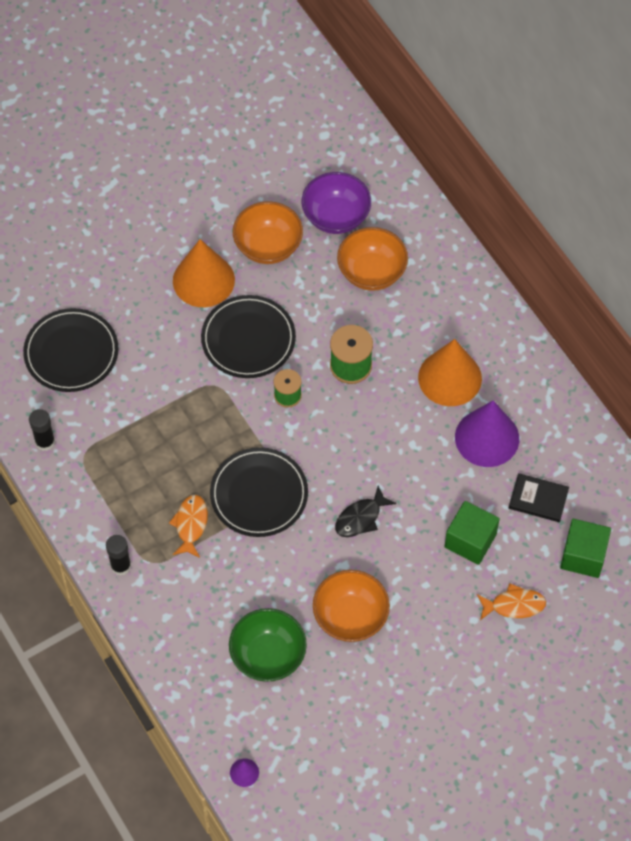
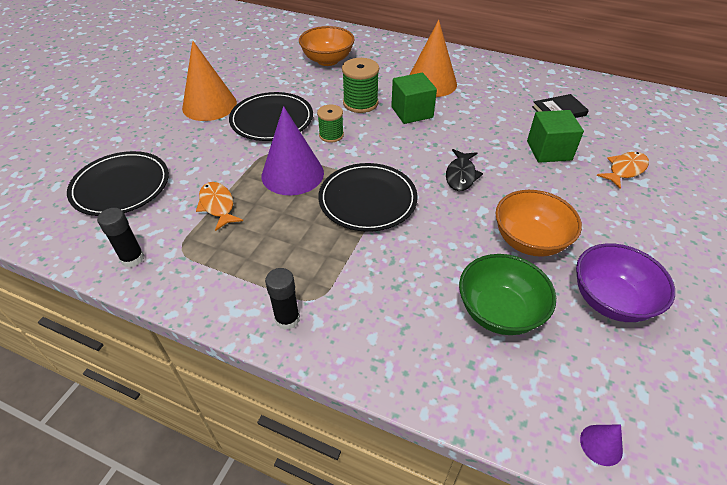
camera: 35 degrees left, 15 degrees down
(190, 525) = (328, 249): orange fish -> orange fish (218, 206)
(268, 246) = (244, 74): orange bowl -> none
(336, 216) = (279, 48): purple bowl -> purple bowl (610, 300)
(487, 438) = (489, 98): purple cone -> purple cone (292, 174)
(583, 556) = (624, 124): green cube -> green cube (412, 112)

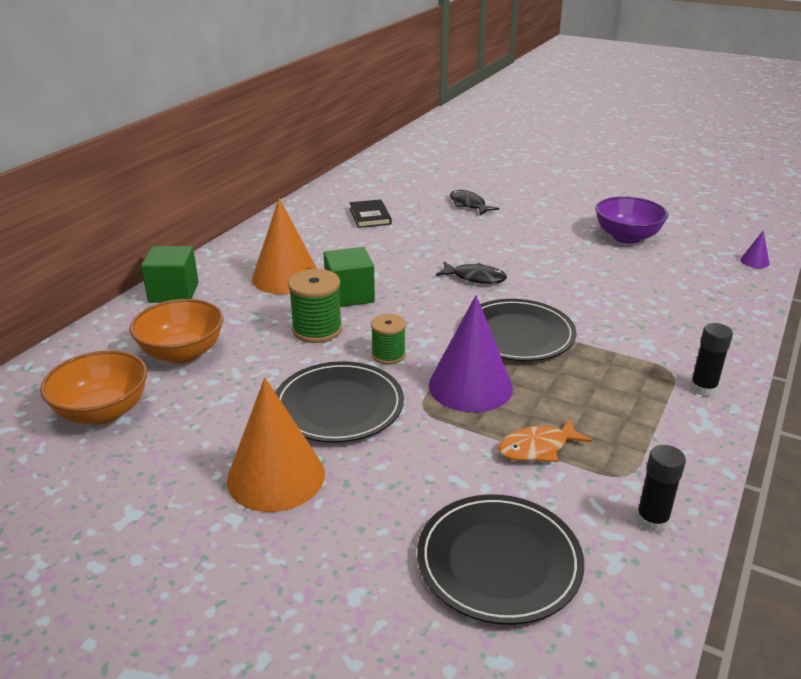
camera: 85 degrees left, 15 degrees down
(499, 312) = (654, 281): green bowl -> none
(529, 241) = (567, 257): orange bowl -> orange bowl (103, 412)
(549, 150) = (437, 231): green cube -> green cube (174, 292)
(625, 170) = (469, 205): orange fish -> black fish

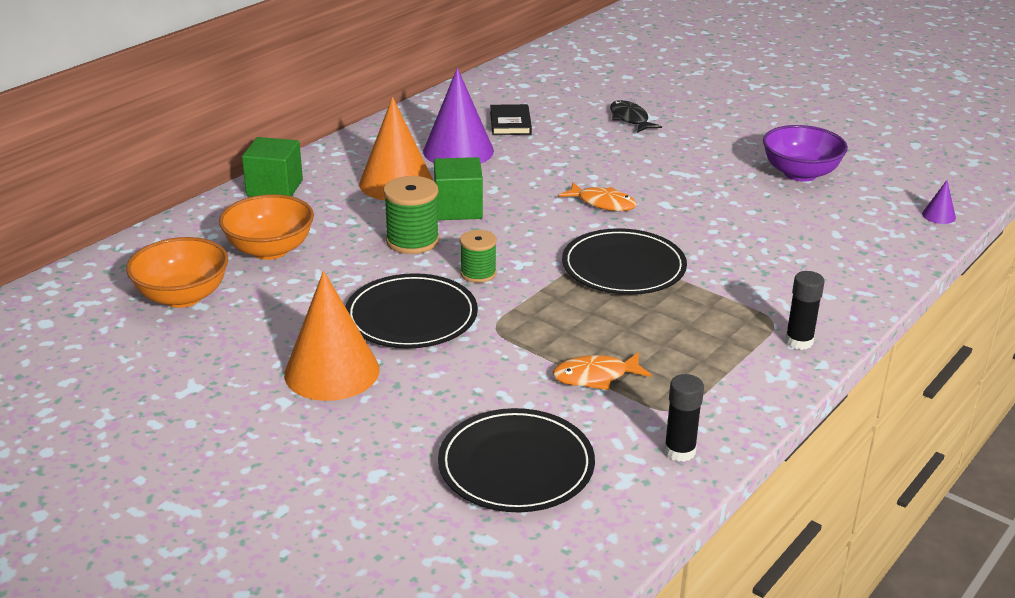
camera: 10 degrees right, 0 degrees up
(470, 386) = (551, 312): purple cone -> purple cone (458, 151)
(475, 278) = (602, 203): black fish -> orange fish

